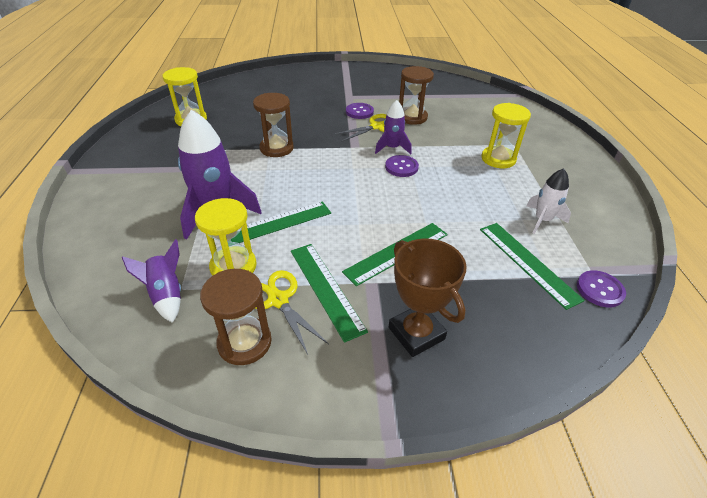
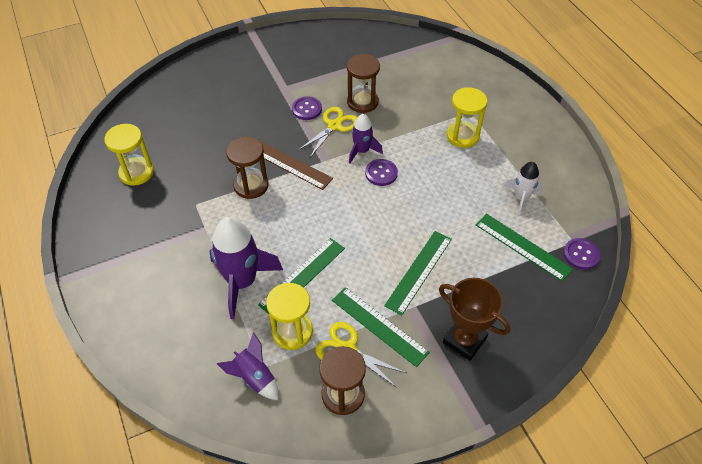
camera: 20 degrees left, 10 degrees up
(320, 142) = (289, 164): none -> brown ruler

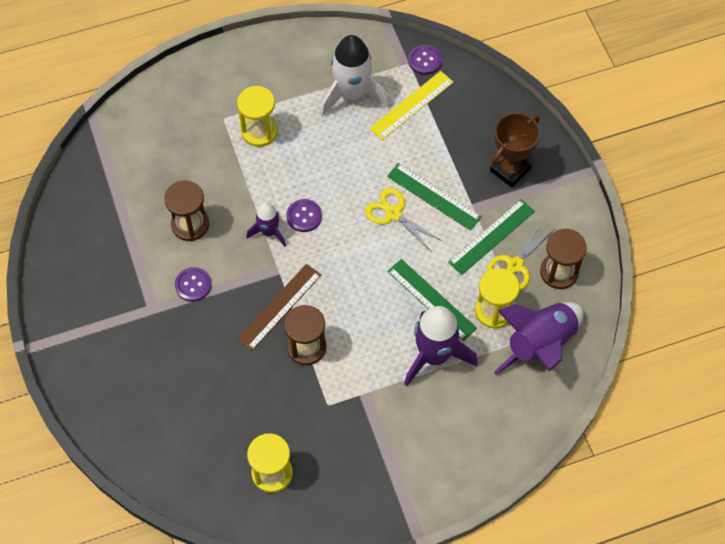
camera: 85 degrees left, 10 degrees up
(254, 377) = (540, 344): purple rocket -> purple rocket, size x1.79
(334, 126) = (225, 257): yellow scissors -> yellow scissors (393, 214)
(521, 198) = (352, 94): white rocket -> white rocket, size x1.79
(522, 246) = (411, 105): green ruler -> yellow ruler

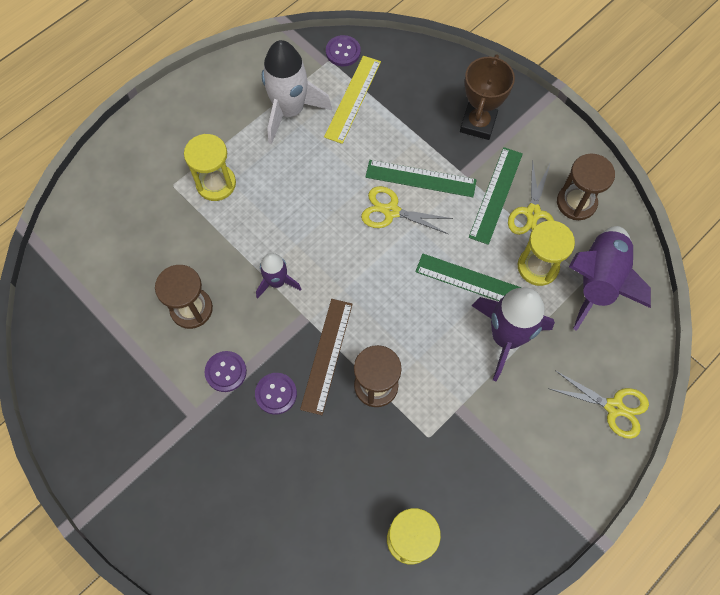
camera: 25 degrees left, 5 degrees up
(304, 216) = (304, 251): purple button -> purple button (276, 394)
(494, 449) = (614, 407): none -> yellow scissors

